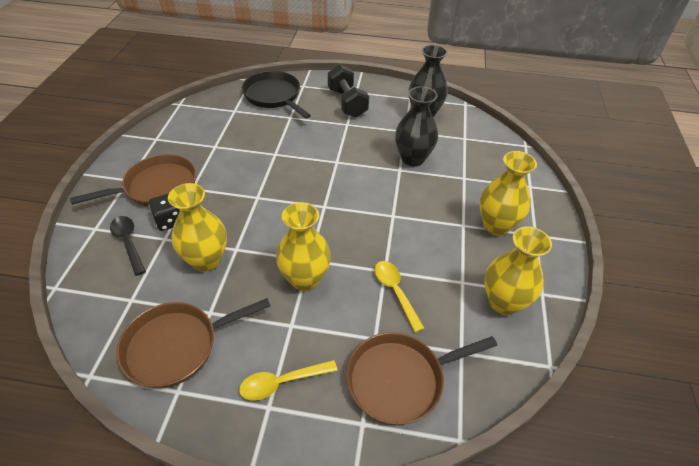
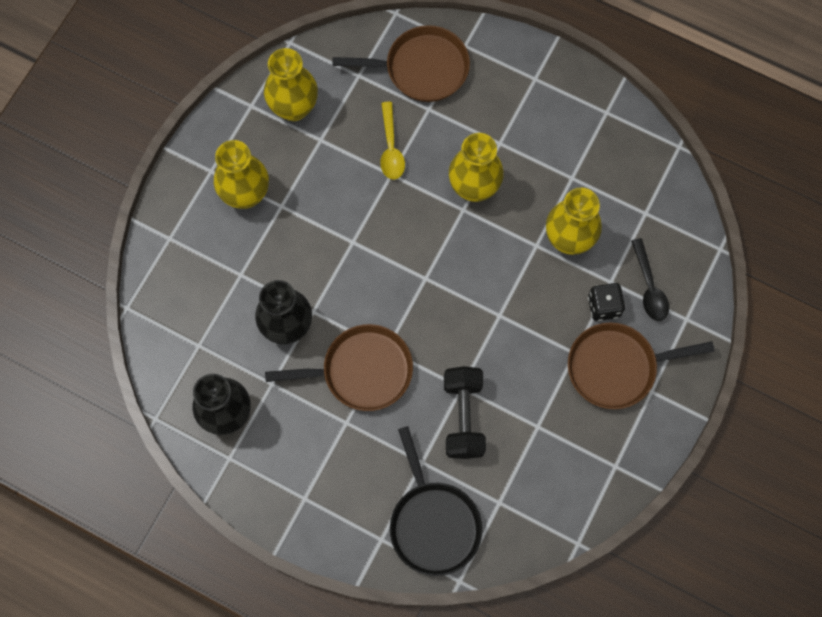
camera: 160 degrees left, 25 degrees up
(176, 346) = (605, 152): brown pan -> brown pan (362, 371)
(282, 382) = (520, 94): yellow spoon -> none
(347, 103) = (328, 473): black dumbbell -> black dumbbell (463, 417)

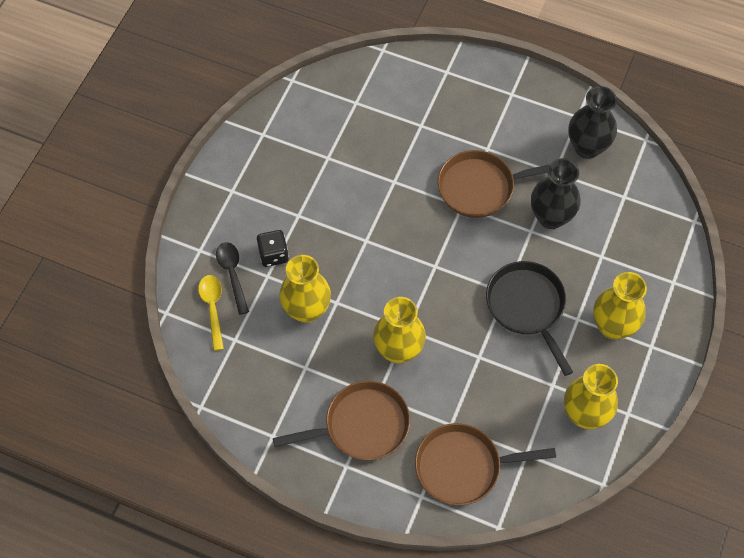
camera: 175 degrees right, 10 degrees down
(391, 148) = (482, 382): yellow spoon -> yellow spoon (212, 308)
(433, 523) = (407, 85): black pan -> black pan (527, 307)
(463, 417) = (390, 160): black dumbbell -> none
(616, 367) = (262, 207): brown pan -> brown pan (362, 426)

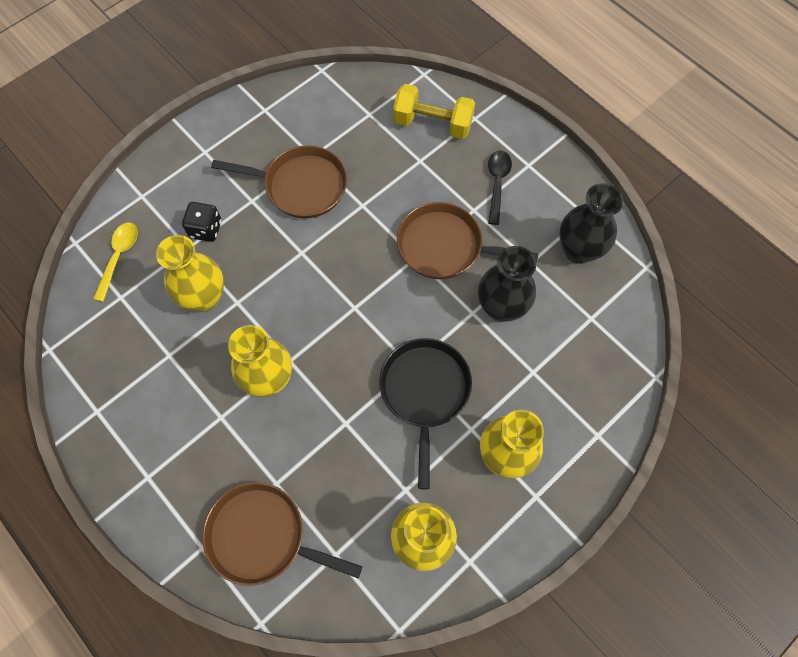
camera: 25 degrees right, 5 degrees up
(232, 274) = (157, 232): black spoon -> black spoon (497, 183)
(362, 426) = (187, 442): brown pan -> brown pan (301, 186)
(414, 90) = (433, 123): none -> yellow dumbbell

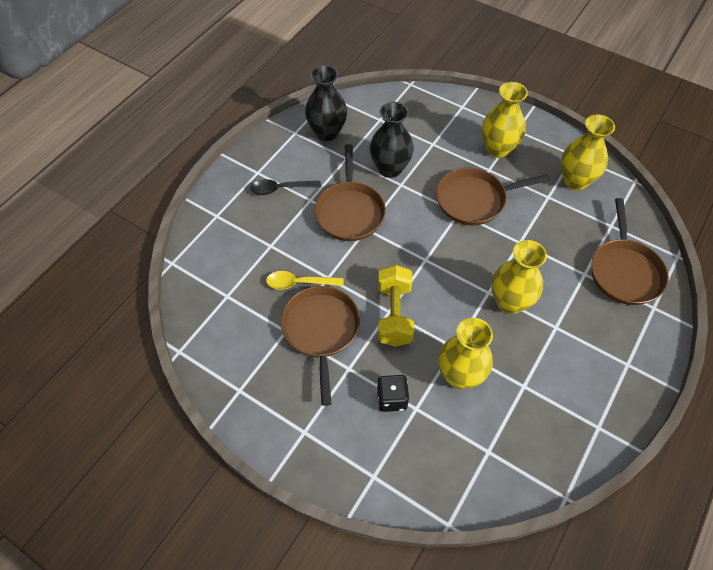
camera: 105 degrees left, 10 degrees down
(119, 257) = (448, 470): yellow spoon -> yellow spoon (299, 283)
(425, 392) = (474, 200): black pan -> brown pan
(433, 123) = (228, 244): yellow dumbbell -> yellow dumbbell (394, 314)

